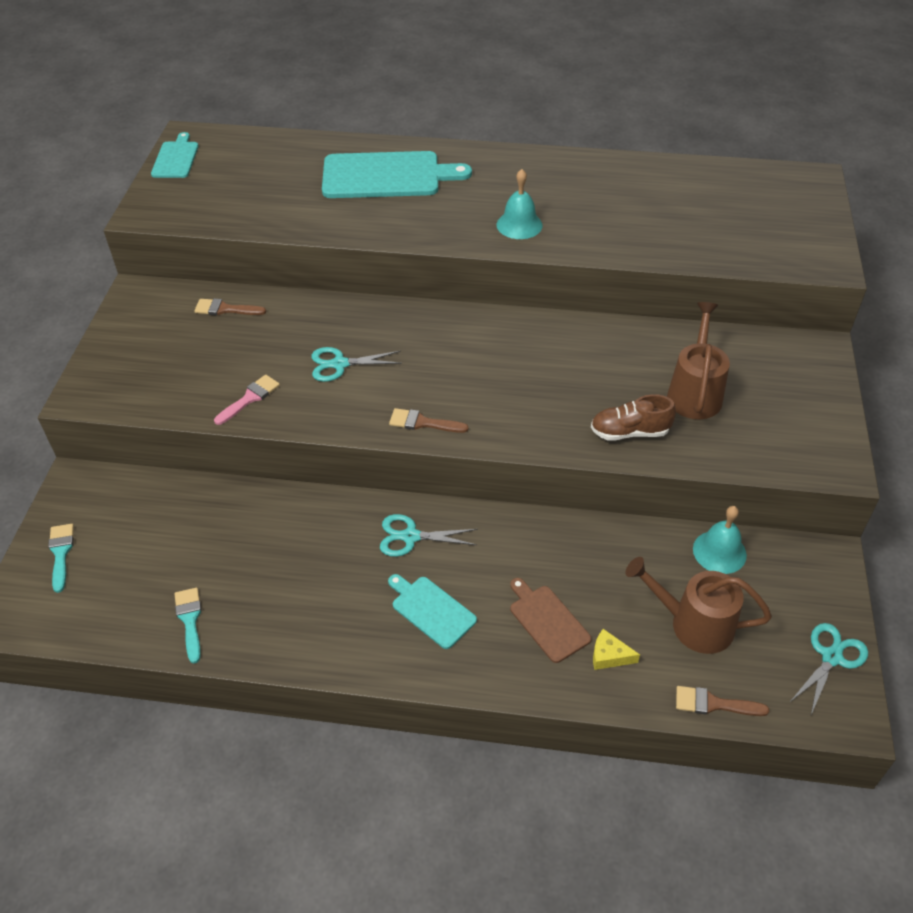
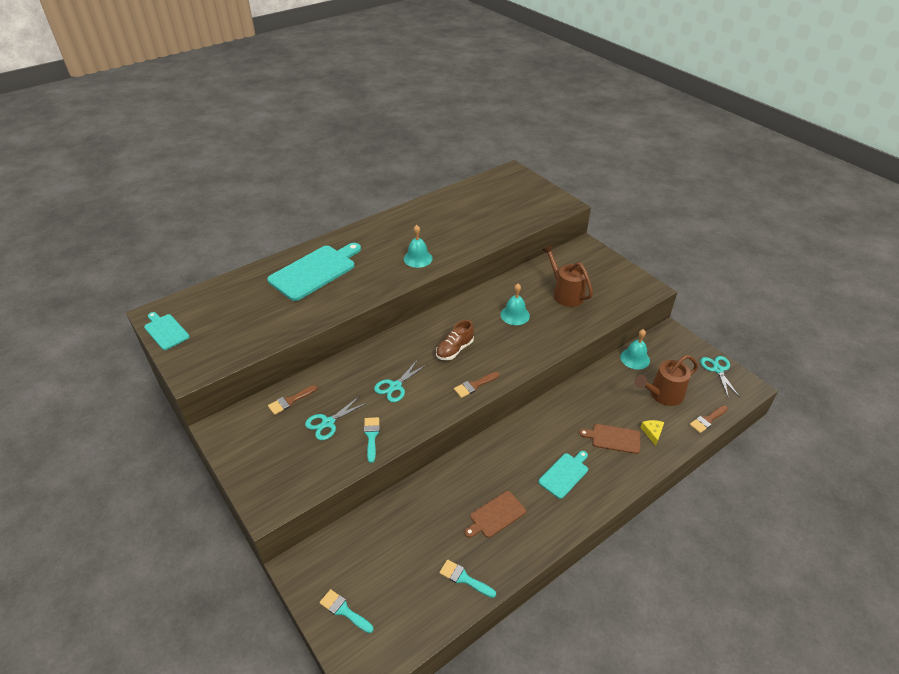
camera: 45 degrees left, 5 degrees down
(250, 398) = (371, 436): pink brush -> turquoise brush
(300, 588) = (496, 515): none -> brown cutting board
(410, 536) = (512, 449): turquoise scissors -> turquoise scissors (328, 423)
(431, 610) = (564, 474): turquoise cutting board -> turquoise cutting board turned 135 degrees clockwise
(586, 376) = (515, 315): none -> turquoise bell
(609, 655) = (652, 433): yellow cheese -> yellow cheese turned 120 degrees clockwise
(630, 432) = (564, 327): brown shoe -> brown shoe (454, 350)

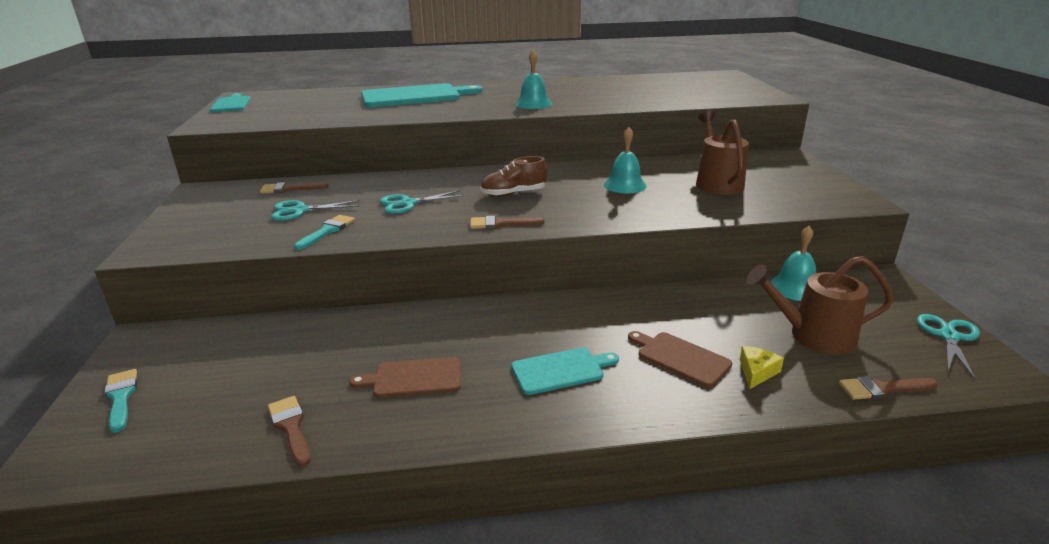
camera: 30 degrees right, 15 degrees down
(464, 578) = (290, 427): turquoise brush -> brown brush

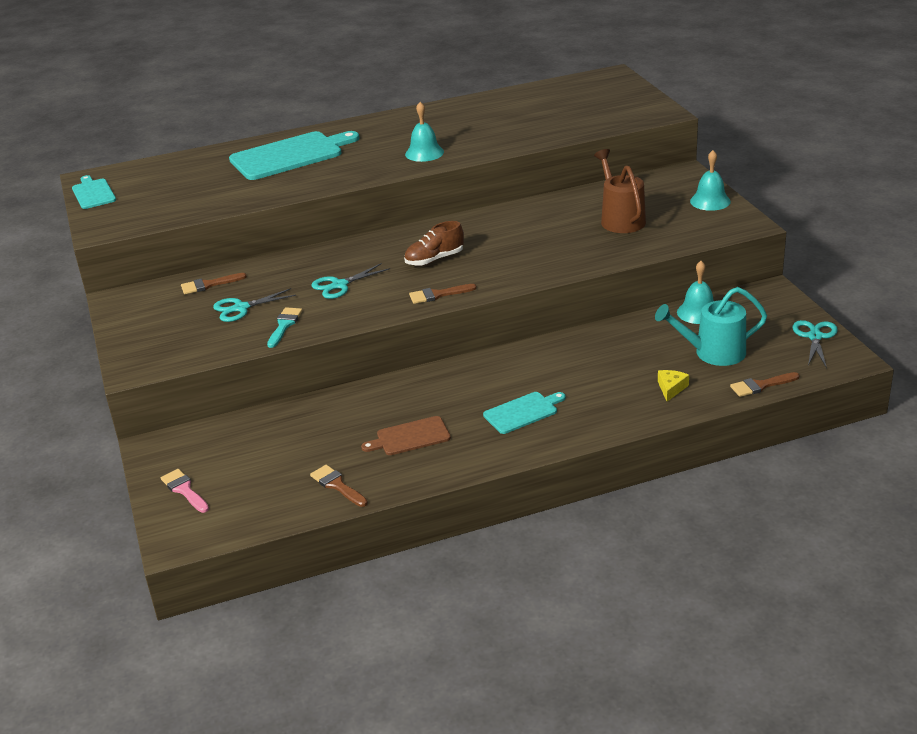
camera: 10 degrees left, 5 degrees up
(121, 397) = (184, 490): turquoise brush -> pink brush
(625, 185) = (535, 234): turquoise bell -> turquoise bell (710, 201)
(680, 358) = (612, 387): brown cutting board -> none
(814, 336) = (713, 353): brown watering can -> turquoise watering can

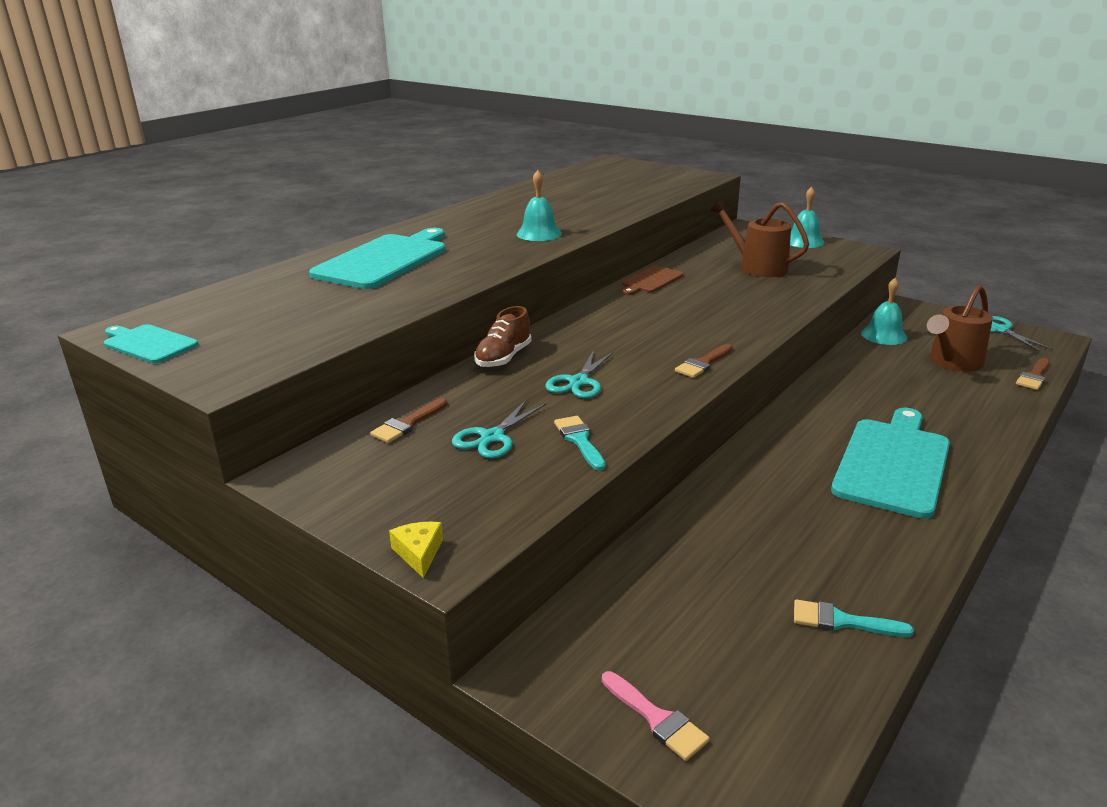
camera: 35 degrees left, 5 degrees down
(184, 490) = (657, 719): pink brush -> pink brush turned 150 degrees counterclockwise
(337, 485) = (841, 621): brown brush -> turquoise brush
(410, 437) = (829, 530): brown cutting board -> brown cutting board (651, 280)
(434, 259) = (643, 334): brown shoe -> brown shoe (503, 358)
(523, 412) = (893, 463): turquoise cutting board -> turquoise cutting board, size x1.86
(671, 388) = (975, 400): yellow cheese -> yellow cheese (419, 553)
(713, 353) = (953, 362): turquoise watering can -> brown watering can

